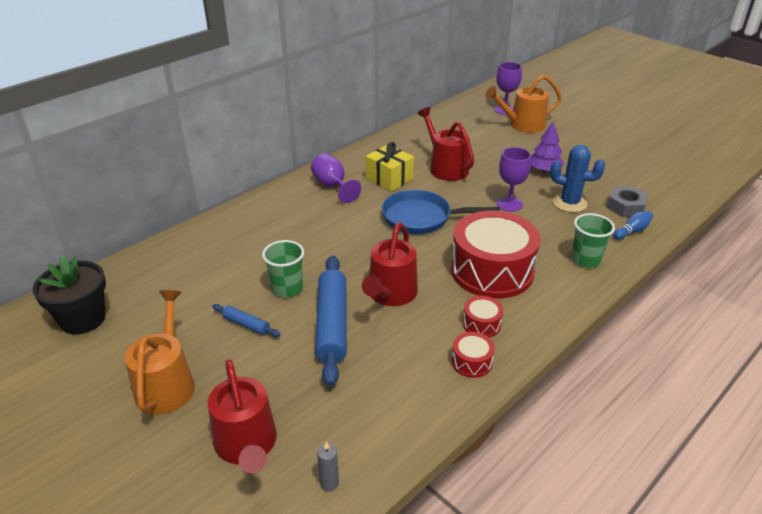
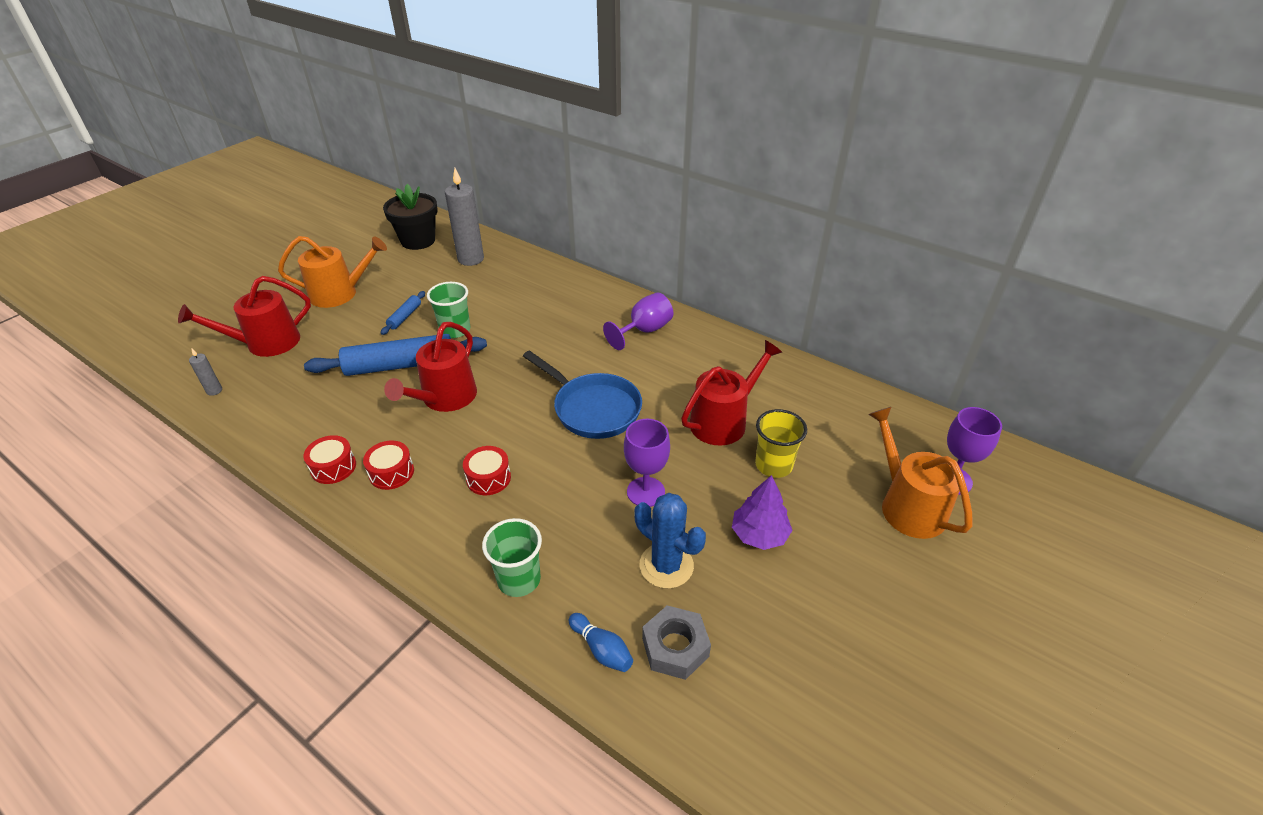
camera: 80 degrees right, 5 degrees up
(156, 277) = (471, 259): none -> grey candle
(389, 179) = (676, 372): yellow gift -> none
(390, 294) = (445, 398): red watering can -> red watering can turned 75 degrees counterclockwise
(421, 218) = (592, 408): blue pan -> blue pan turned 135 degrees clockwise
(489, 157) = (773, 465): none -> yellow cup
(492, 271) = (488, 478): red drum -> red drum, size x0.42
(569, 203) = (666, 565): blue cactus -> blue cactus turned 60 degrees counterclockwise

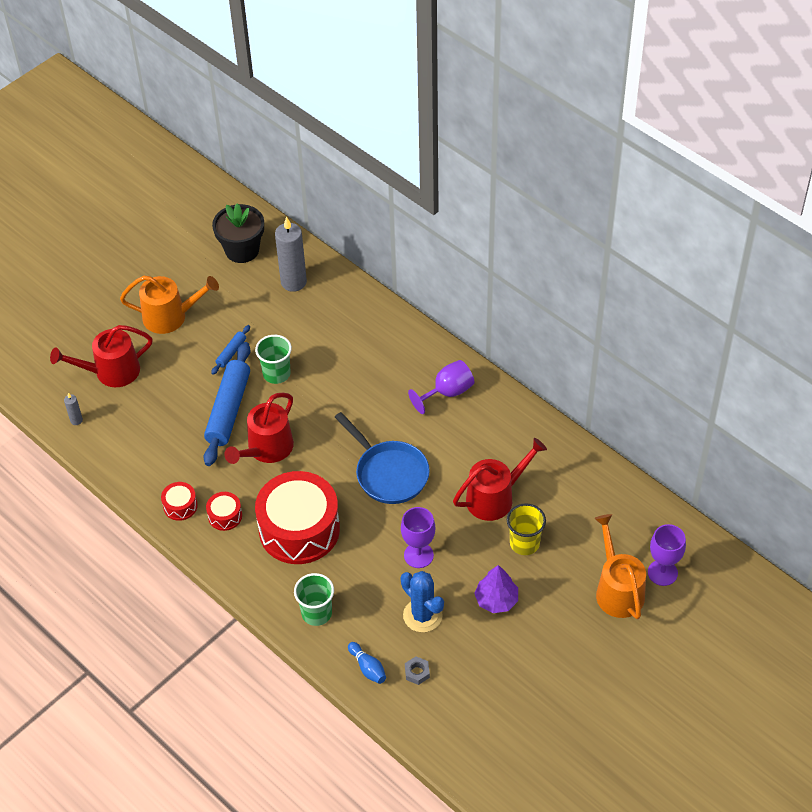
camera: 10 degrees right, 10 degrees up
(400, 365) = (229, 410): blue rolling pin -> blue rolling pin turned 75 degrees counterclockwise
(488, 478) = (299, 529): red drum -> red drum, size x2.35
(675, 647) = (417, 672): grey nut -> grey nut, size x0.59

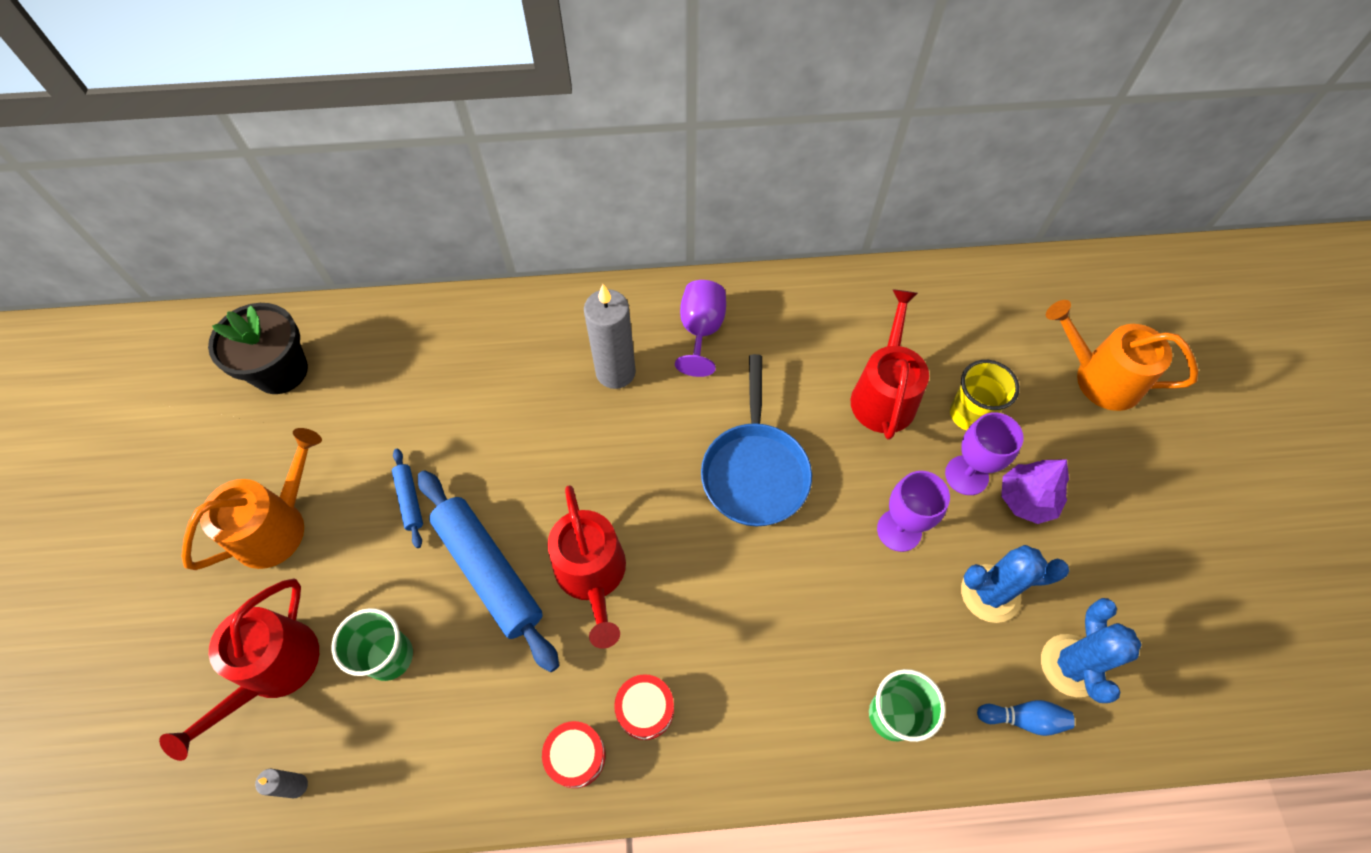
camera: 50 degrees left, 10 degrees up
(276, 374) = (495, 475): green cup -> green cup (389, 656)
(293, 282) = (389, 356): grey candle -> grey candle (615, 372)
(299, 529) = (747, 633): red drum -> none
(388, 473) = (755, 471): blue pan -> blue pan turned 90 degrees clockwise
(417, 672) = (1071, 665): grey nut -> blue cactus
(662, 572) = (1106, 324): purple goblet -> purple goblet (966, 475)

